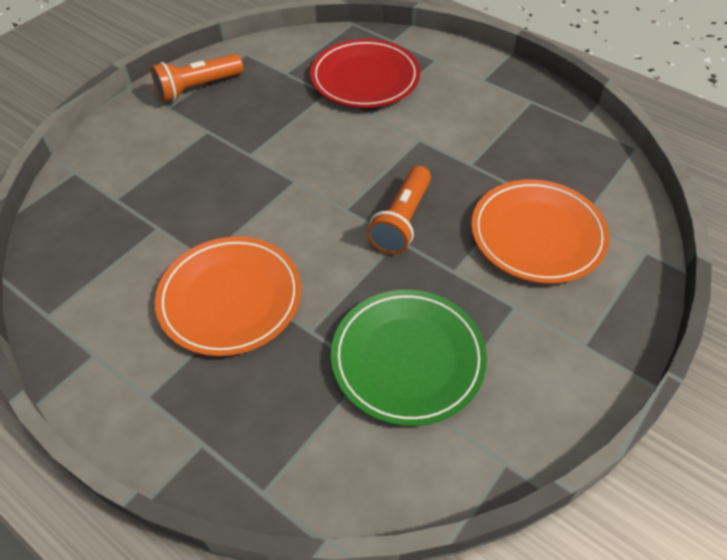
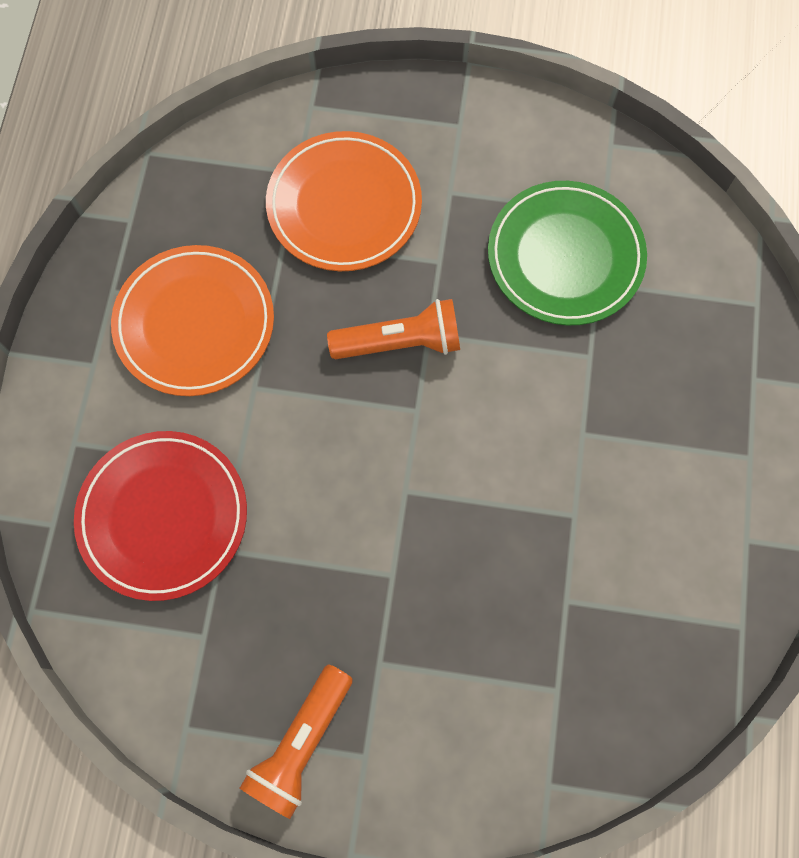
camera: 120 degrees left, 20 degrees up
(198, 88) = (301, 743): orange flashlight -> orange flashlight turned 90 degrees clockwise
(230, 299) = (604, 454): orange plate -> orange plate (195, 323)

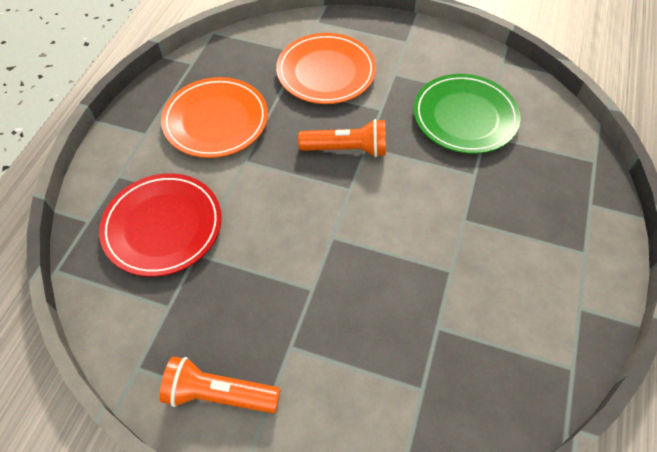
camera: 10 degrees right, 15 degrees down
(301, 743) = (219, 394): orange flashlight -> orange flashlight turned 60 degrees clockwise

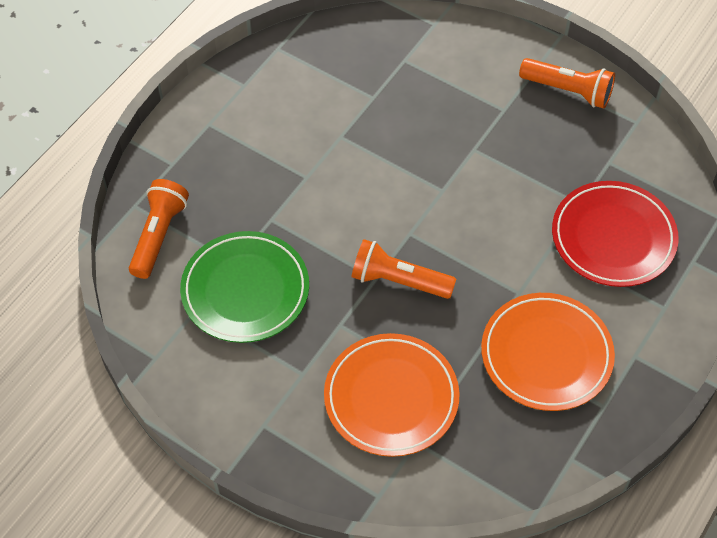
camera: 165 degrees left, 0 degrees up
(558, 142) = (158, 235): none -> orange flashlight

